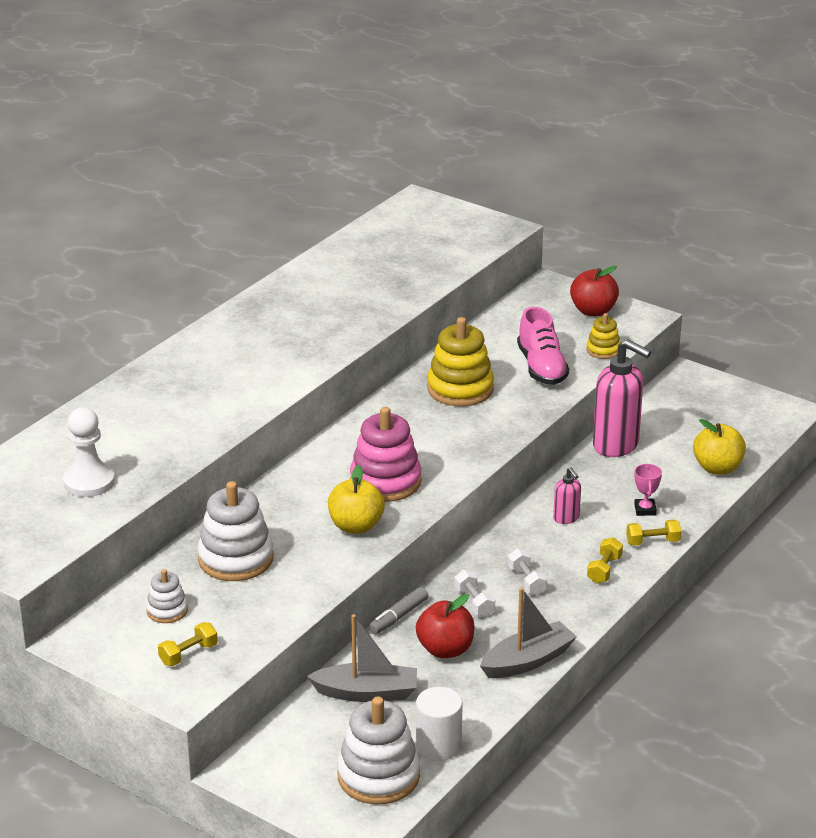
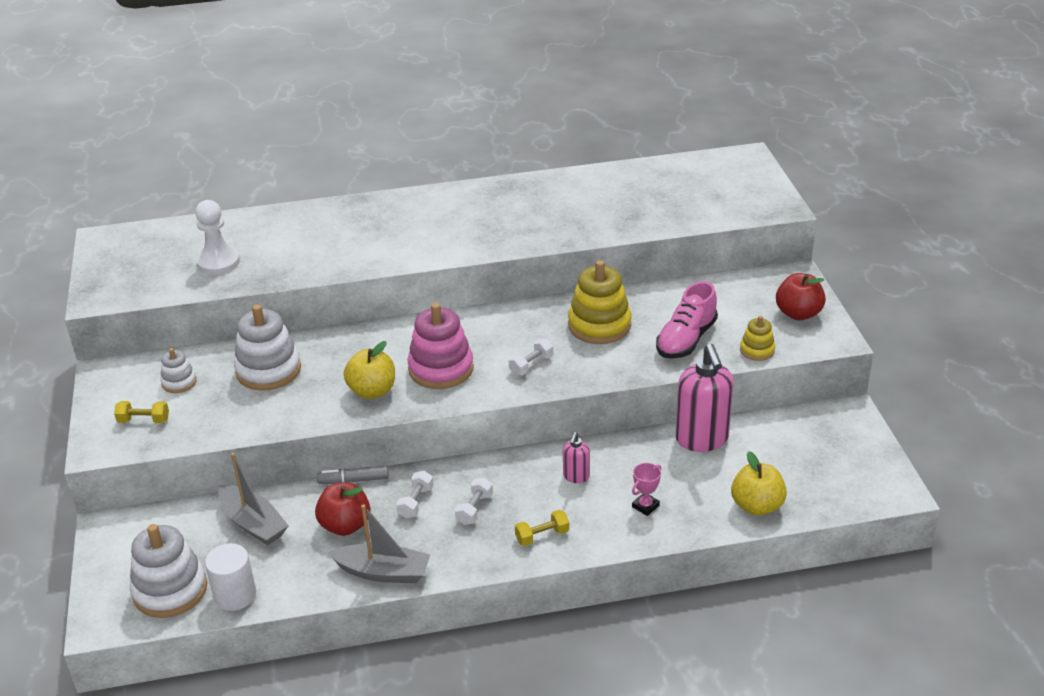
camera: 45 degrees right, 5 degrees up
(454, 443) = (531, 365): none -> white dumbbell
(652, 542) = (612, 536): yellow dumbbell -> none

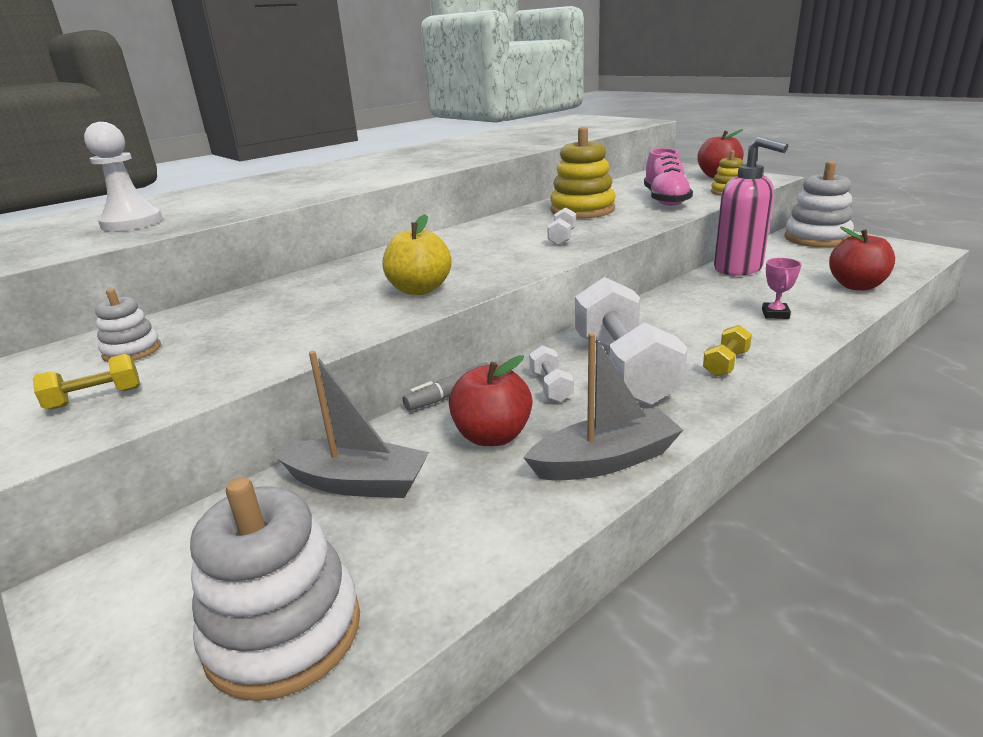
camera: 30 degrees left, 10 degrees down
(235, 595) = (417, 583): white cylinder -> none
(268, 370) = (263, 310): white stacking toy -> white stacking toy (817, 238)
(441, 369) = (475, 260): pink stacking toy -> none
(474, 509) = (623, 369): white dumbbell -> white dumbbell, size x2.36
(576, 477) = (680, 317): pink soap dispenser -> none
(757, 506) = (856, 286): yellow apple -> red apple

